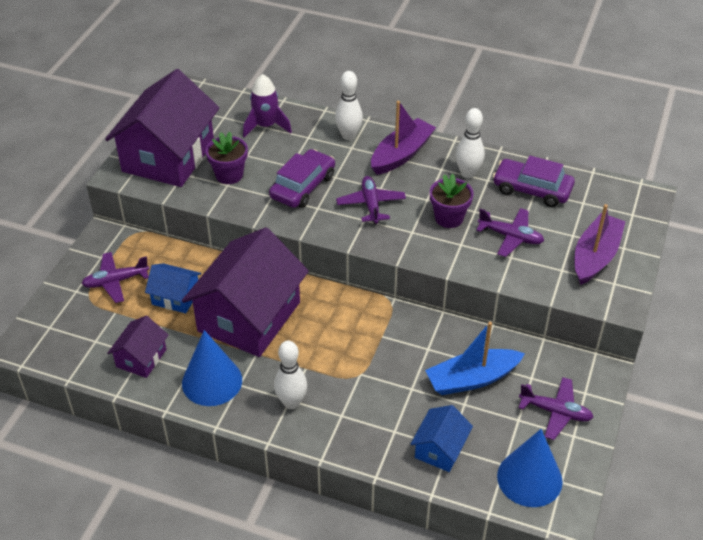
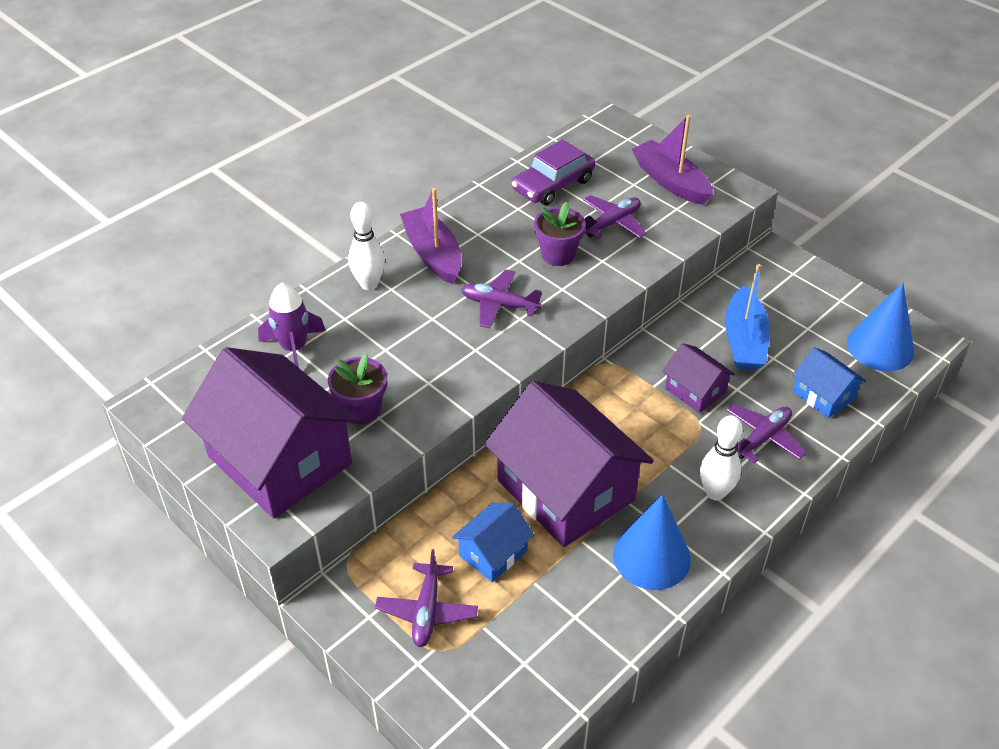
camera: 65 degrees left, 0 degrees up
(141, 358) = (580, 618): purple house -> purple house (695, 390)
(303, 186) = (430, 350): purple car -> none
(468, 174) = (499, 218): white bowling pin -> none
(555, 412) = (808, 300): purple plane -> purple plane (763, 438)

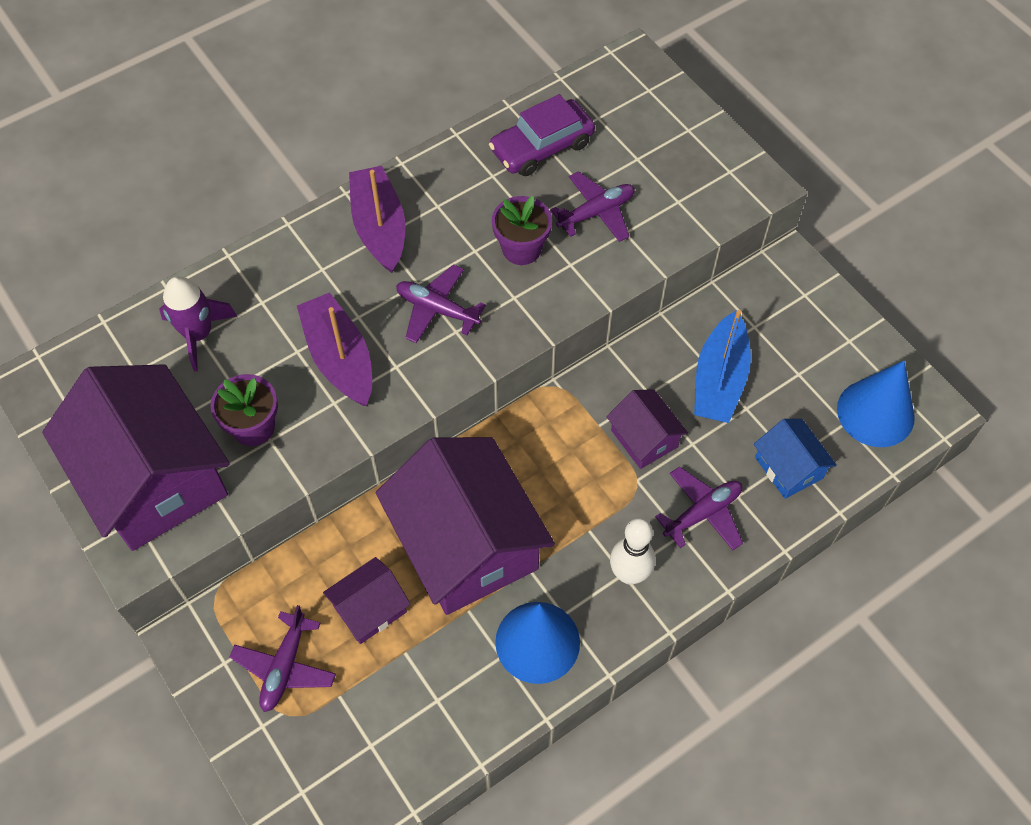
camera: 10 degrees right, 15 degrees up
(369, 284) = (299, 259): white bowling pin -> none
(493, 553) = (370, 609): blue house -> purple house
(670, 181) = (682, 161): purple boat -> purple boat (339, 358)

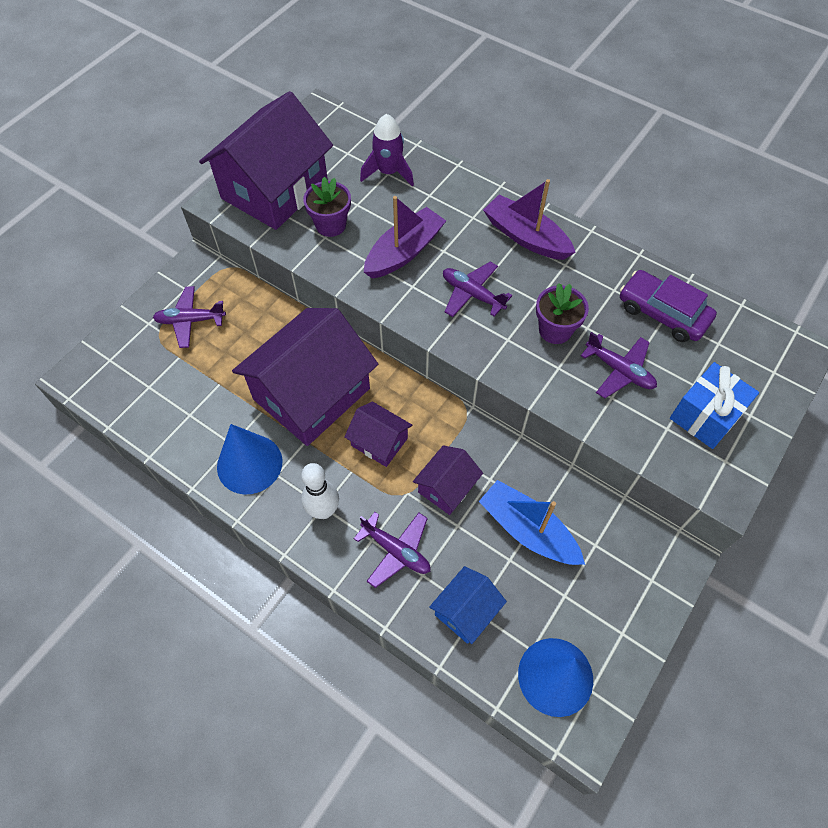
camera: 70 degrees right, 0 degrees up
(370, 609) = (244, 353): purple house -> purple house (379, 442)
(379, 227) = (526, 237): purple boat -> purple boat turned 105 degrees counterclockwise
(437, 309) = (472, 294): purple plane -> purple plane turned 60 degrees counterclockwise
(676, 165) = (705, 416): none -> blue gift
(719, 380) = (527, 530): blue boat -> blue boat turned 45 degrees clockwise

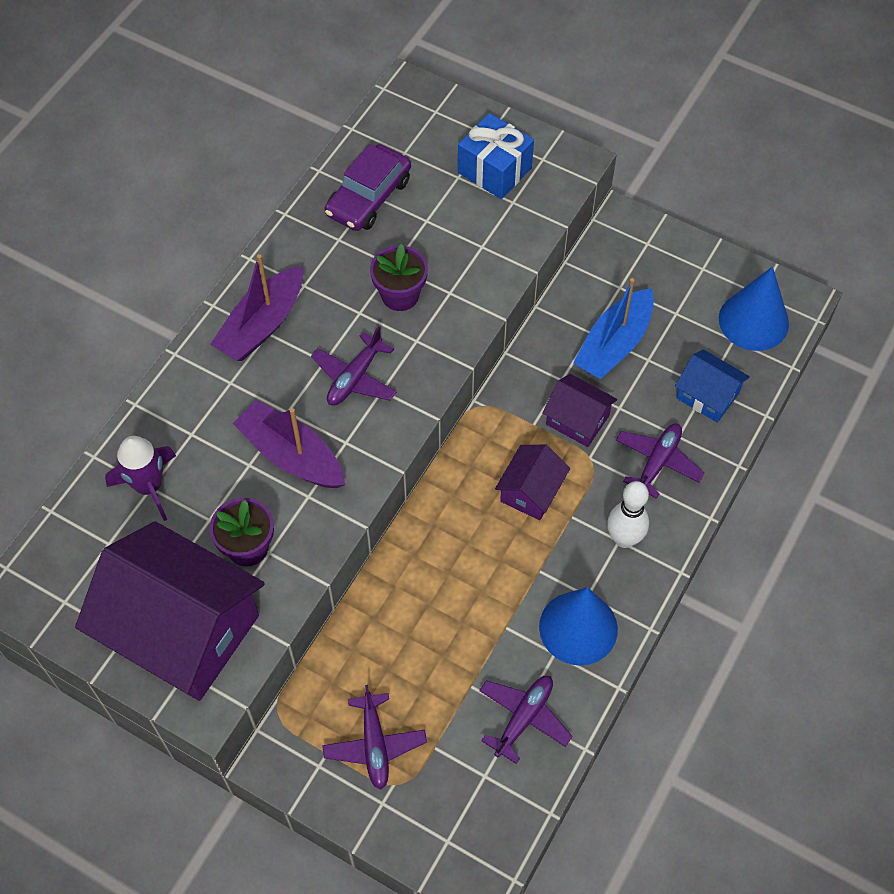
camera: 95 degrees left, 0 degrees up
(311, 394) = (475, 573): purple house -> none
(619, 370) = (448, 238): purple plane -> purple plane (523, 718)

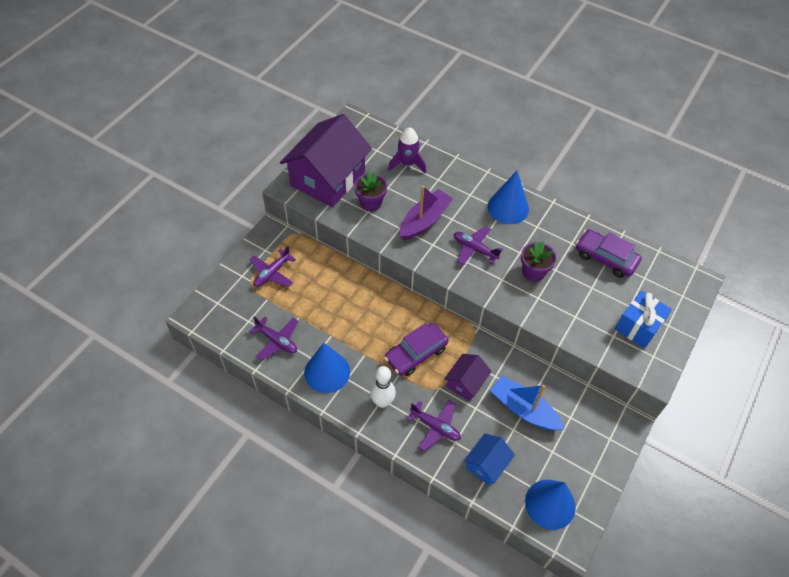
camera: 90 degrees right, 5 degrees down
(262, 325) = (508, 207): purple boat -> blue cone
(374, 745) = (272, 273): purple plane -> purple plane turned 45 degrees counterclockwise
(531, 491) = (416, 353): purple house -> purple car

